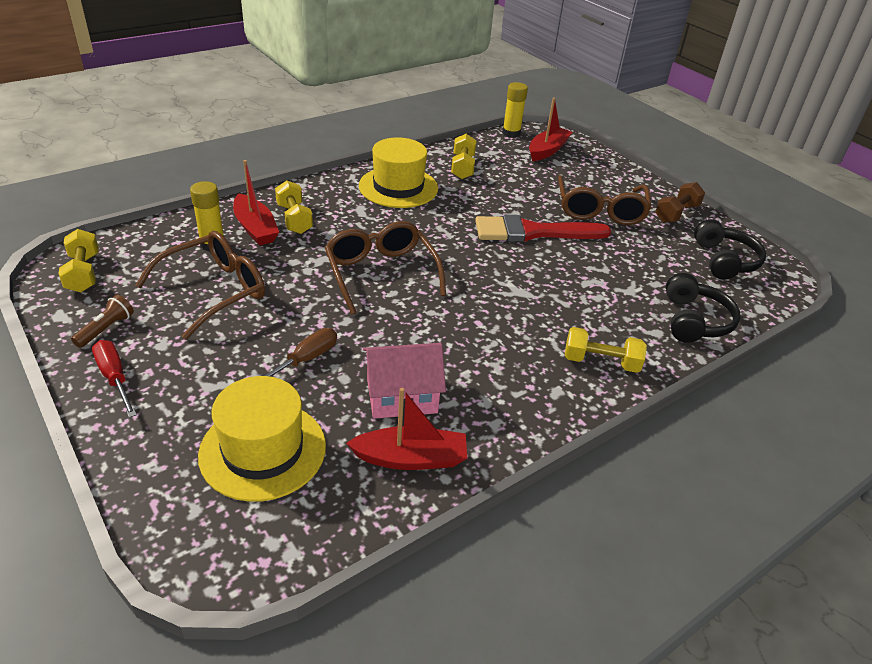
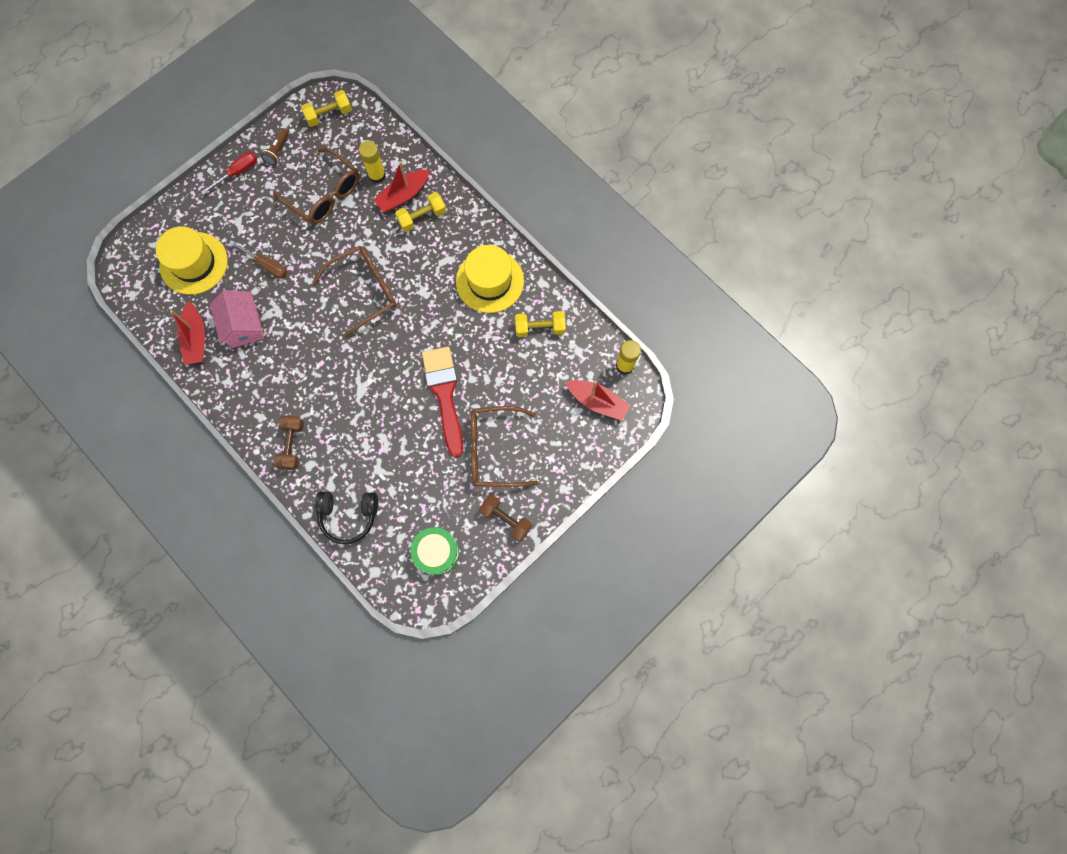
camera: 85 degrees right, 35 degrees up
(106, 329) = (277, 151): brown flashlight -> brown flashlight turned 90 degrees clockwise
(601, 362) = (292, 445): yellow dumbbell -> brown dumbbell
(724, 261) = (436, 552): black headphones -> green drum

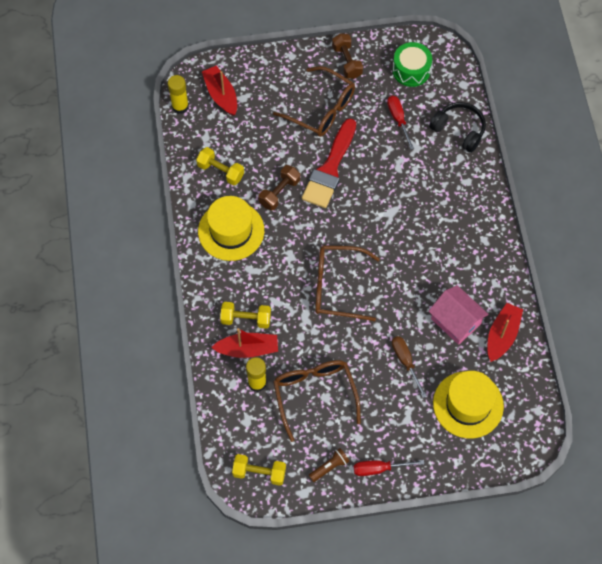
camera: 145 degrees left, 10 degrees down
(243, 326) = (456, 321): pink house -> pink house turned 60 degrees counterclockwise
(292, 445) = (471, 204): brown dumbbell -> brown dumbbell (279, 192)
(414, 488) = (398, 119): none -> red screwdriver

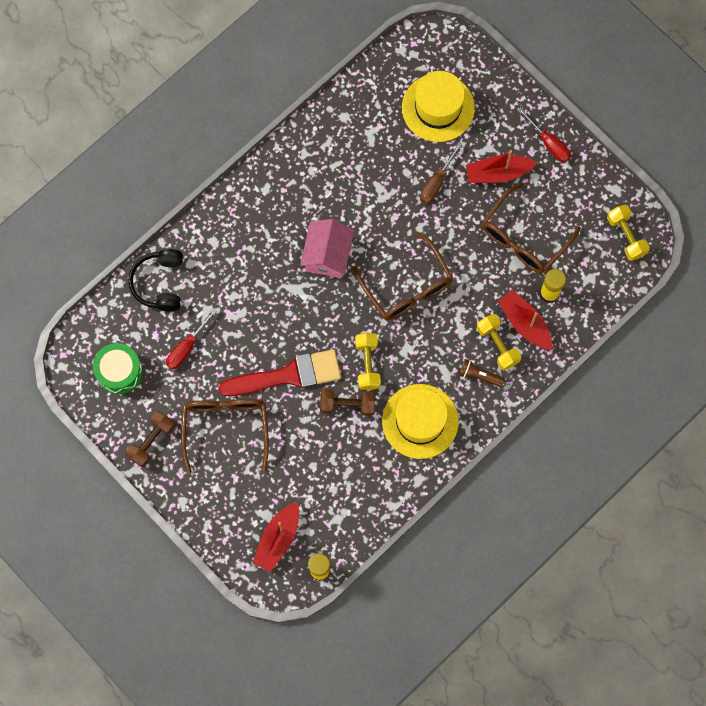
camera: 125 degrees left, 10 degrees up
(220, 171) = (364, 477): yellow dumbbell -> yellow dumbbell (367, 364)
(329, 467) = (577, 183): brown flashlight -> brown flashlight (479, 375)
(456, 321) = (366, 164): pink house -> pink house (327, 255)
(502, 335) = (351, 118): red boat -> red boat (498, 173)

